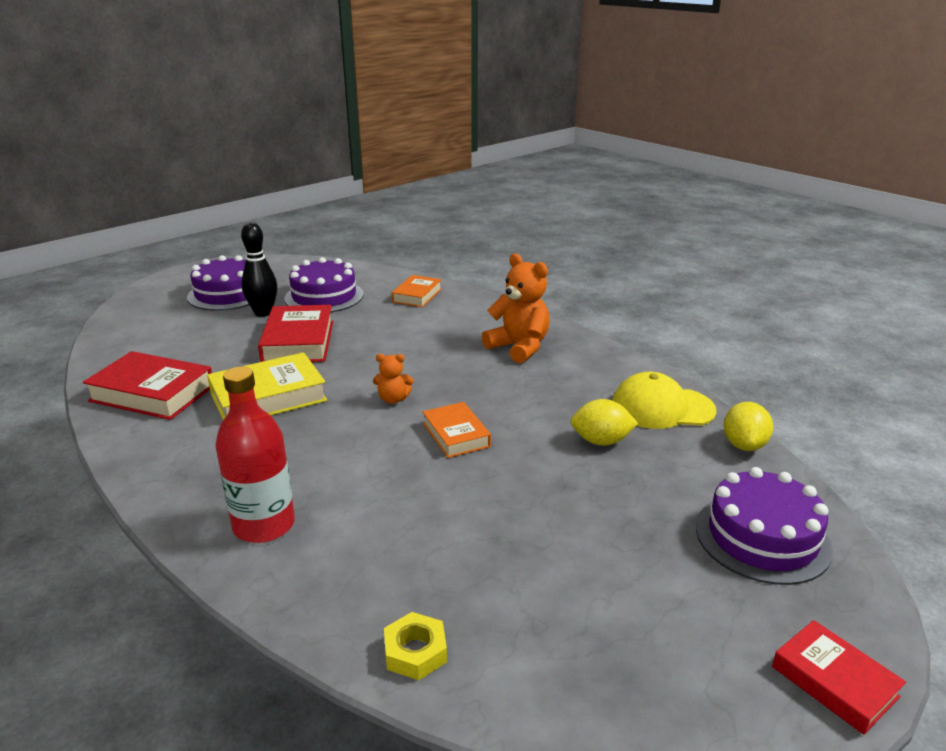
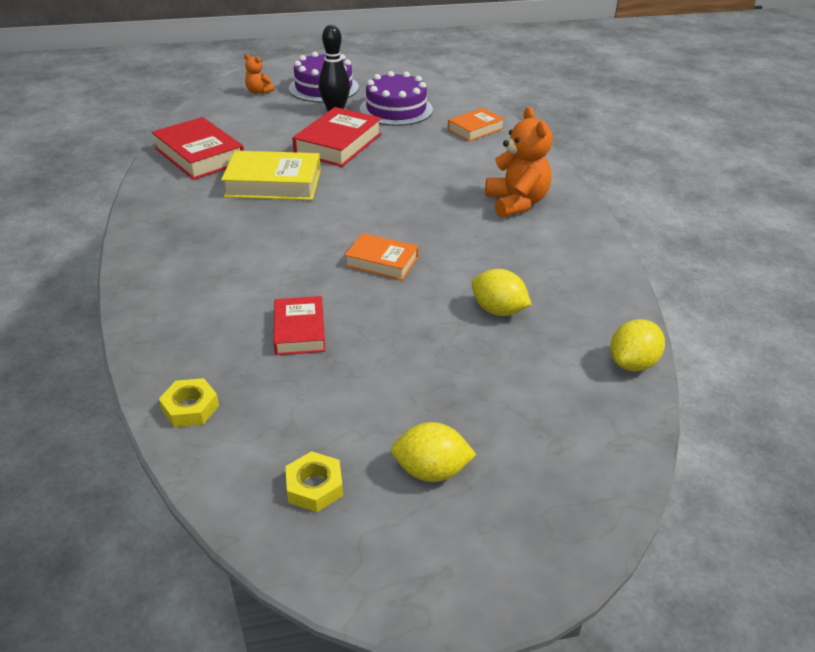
camera: 30 degrees right, 10 degrees up
(264, 525) = (181, 279): red bottle -> none
(393, 399) = (363, 215): orange teddy bear -> orange teddy bear (258, 92)
(456, 435) = (382, 261): orange book -> orange book turned 75 degrees counterclockwise
(619, 668) = (314, 487): none -> yellow nut
(662, 408) = (590, 301): yellow cap -> none
(698, 602) = (431, 471): none -> yellow lemon
(762, 537) = (550, 447): purple cake -> none
(834, 682) = (473, 583): red book -> red book (299, 331)

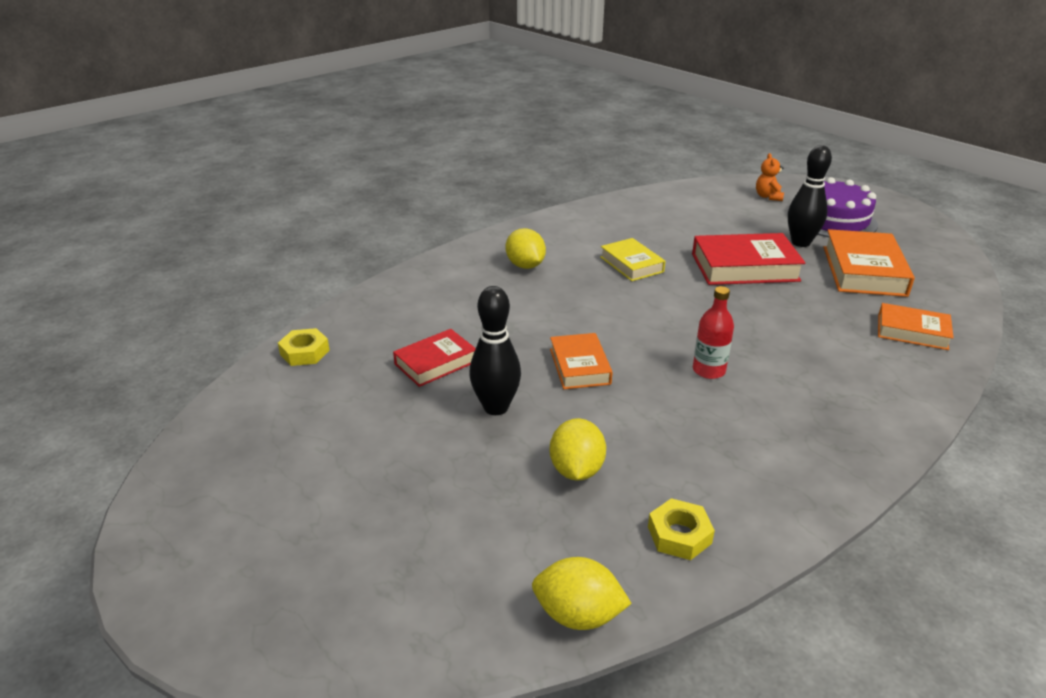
camera: 60 degrees right, 5 degrees down
(200, 155) = (626, 217): red book -> none
(273, 183) = (631, 264): yellow book -> yellow book, size x0.61
(314, 487) = (250, 447): yellow nut -> yellow nut (679, 535)
(393, 320) = (496, 407): none -> black bowling pin
(396, 109) = (864, 271): purple cake -> orange book
(431, 471) = (303, 508): yellow lemon -> yellow lemon (525, 265)
(442, 212) = (708, 370): none -> red bottle
(516, 203) = (797, 414): orange teddy bear -> none

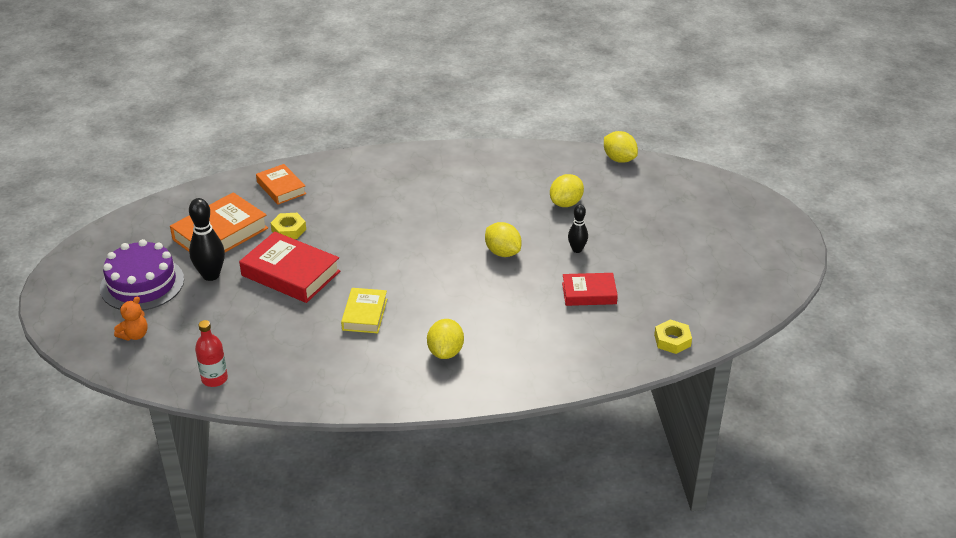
camera: 145 degrees left, 5 degrees up
(496, 407) = (577, 249): black bowling pin -> black bowling pin, size x0.61
(580, 366) = (502, 252): orange book -> yellow lemon
(679, 535) = (549, 164): yellow nut -> yellow nut (288, 230)
(708, 370) = (432, 218): red bottle -> red bottle (214, 379)

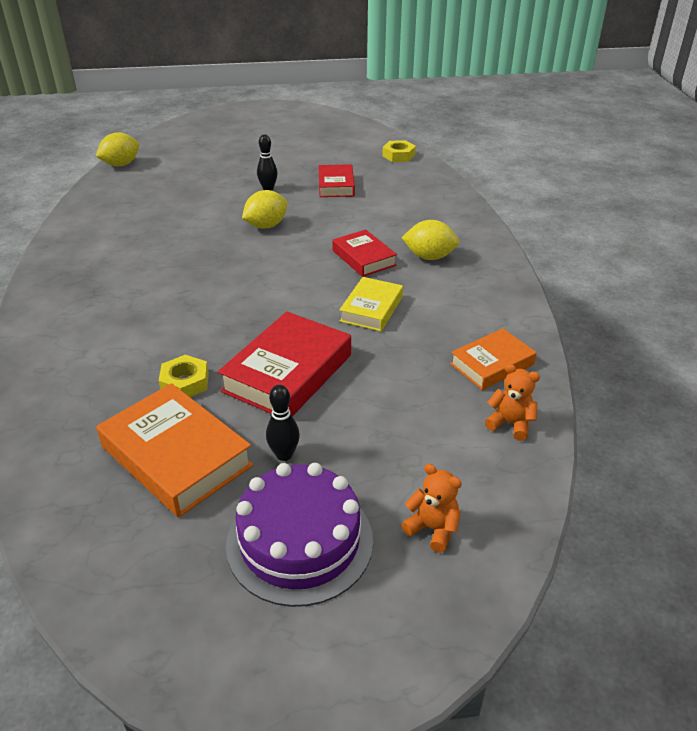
camera: 90 degrees left, 0 degrees up
(211, 275) = (284, 455): black bowling pin -> black bowling pin, size x0.61
(214, 379) = (510, 424): red bottle -> orange teddy bear
(281, 188) = (71, 399): orange book -> orange book (492, 364)
(364, 314) = (371, 309): yellow book -> yellow book turned 75 degrees counterclockwise
(444, 311) = (363, 258): none -> red book
(566, 203) = (188, 192): yellow lemon -> none

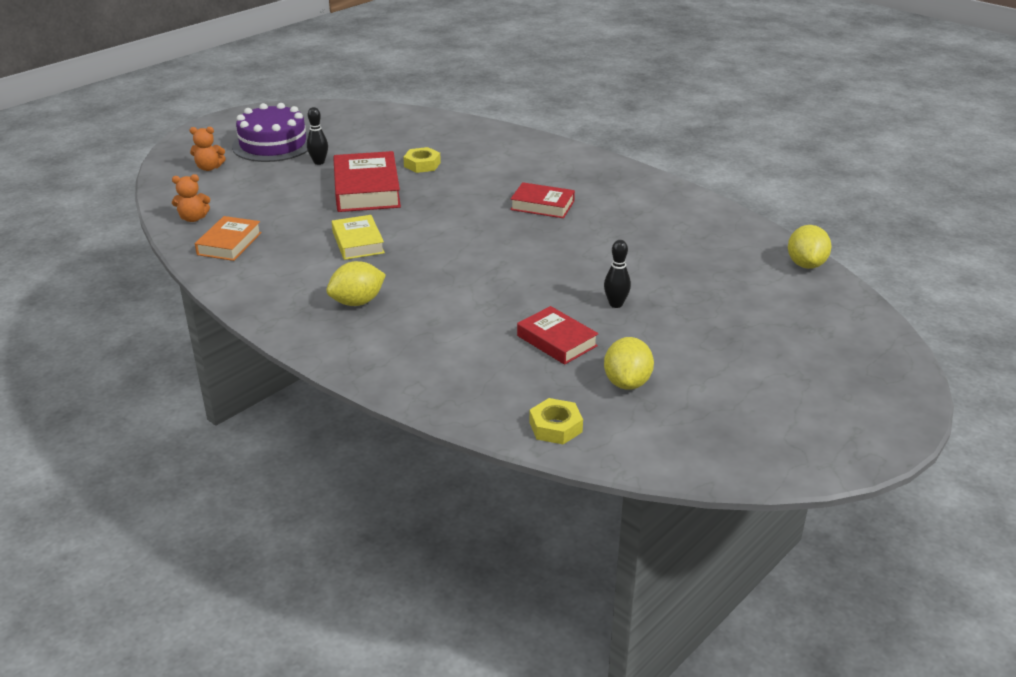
camera: 140 degrees right, 5 degrees down
(176, 456) = (375, 143): orange book -> none
(266, 226) = (546, 267): yellow lemon -> yellow lemon (627, 383)
(363, 258) = (416, 276): red book -> red book (542, 205)

